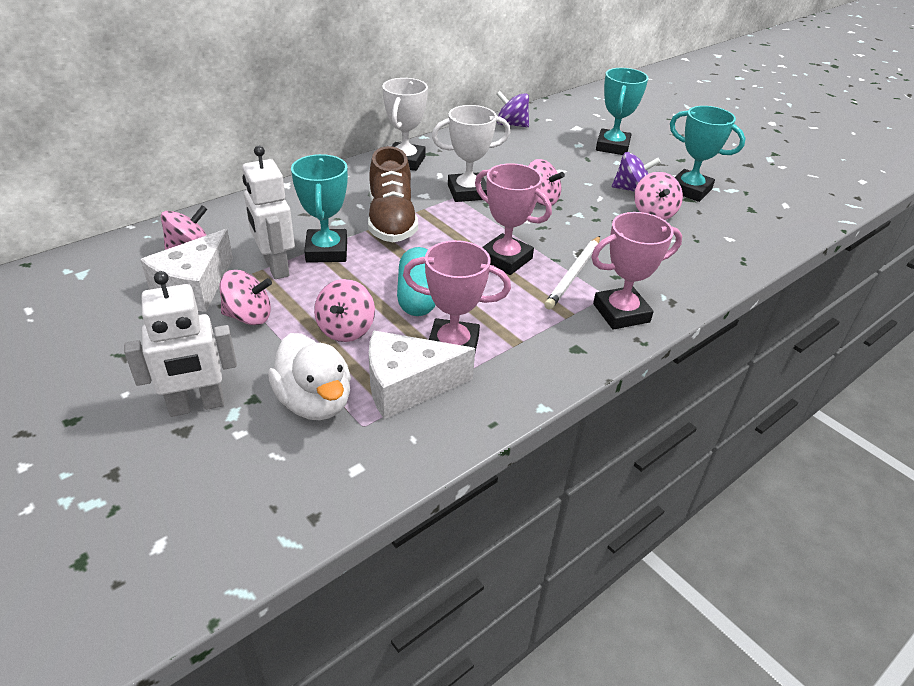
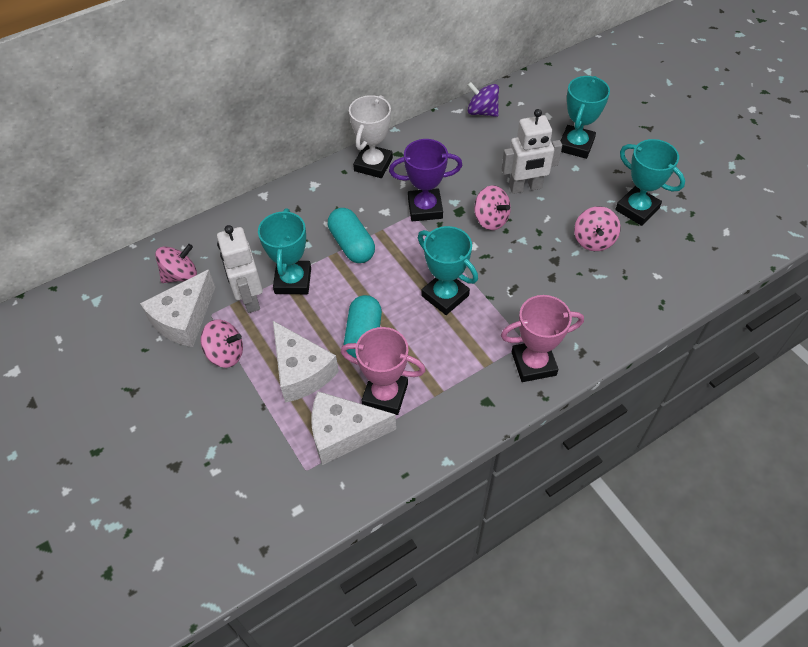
camera: 10 degrees right, 15 degrees up
(197, 406) = (184, 443): white robot -> white robot (525, 187)
(315, 402) = (271, 445): white duck -> none
(346, 329) = (301, 371): pink spinning top -> white cheese
(391, 221) = (352, 245): brown shoe -> turquoise capsule
(467, 192) = (425, 208): white trophy -> purple trophy
(505, 259) = (445, 296): pink trophy -> turquoise trophy
(574, 274) = (502, 316): white pencil -> none
(631, 190) = (580, 208): purple spinning top -> none

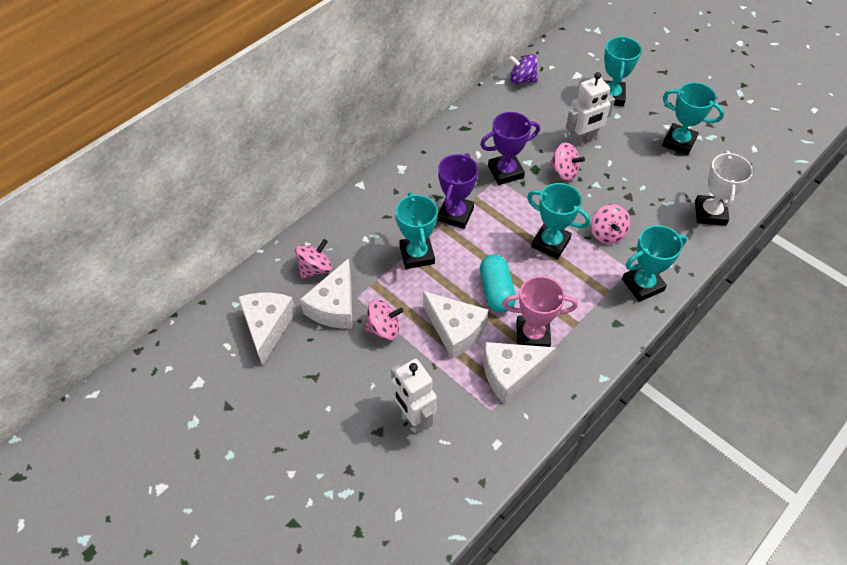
camera: 15 degrees left, 0 degrees up
(106, 327) = (267, 327): none -> white cheese
(249, 298) = (385, 277): white robot -> white robot (414, 416)
(352, 245) = (455, 214): turquoise capsule -> purple trophy
(373, 164) = (446, 141): white trophy -> white trophy (710, 213)
(533, 363) = (642, 285): pink trophy -> turquoise trophy
(593, 240) = (653, 174): pink spinning top -> pink spinning top (607, 234)

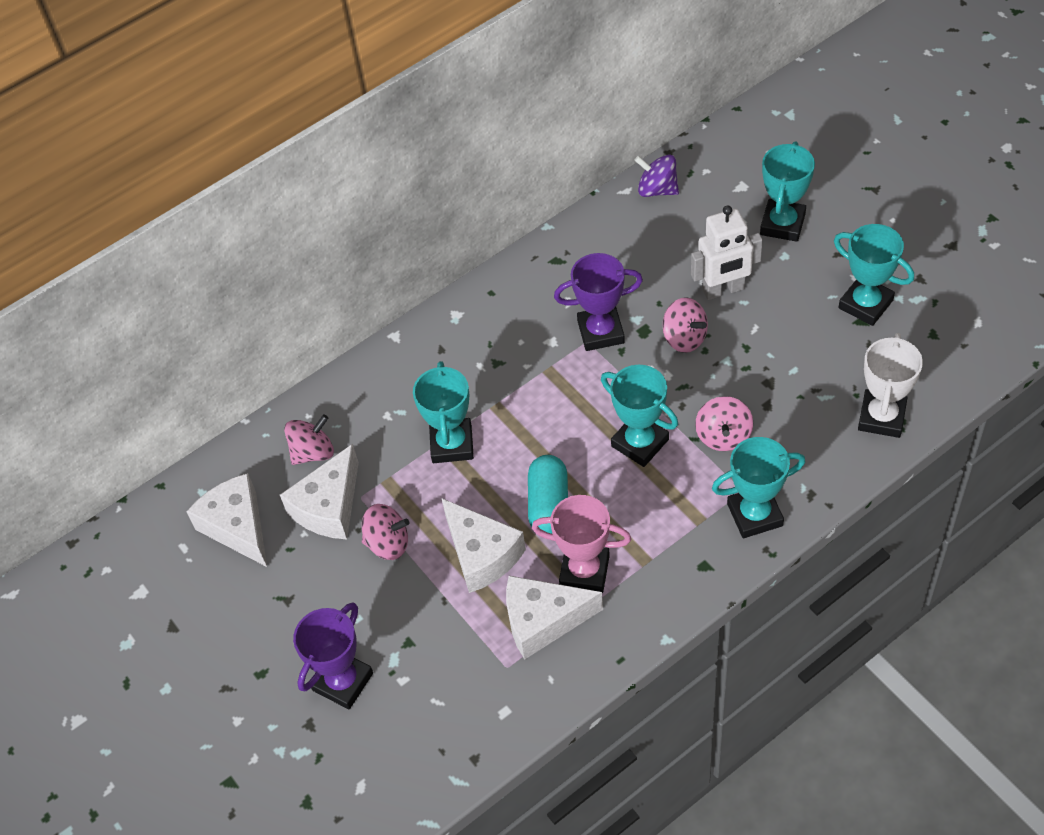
camera: 15 degrees right, 0 degrees up
(267, 327) = (237, 527): white cheese -> white cheese turned 45 degrees counterclockwise
(414, 416) = (404, 664): white robot -> none
(455, 214) = (516, 390): purple trophy -> purple trophy (343, 681)

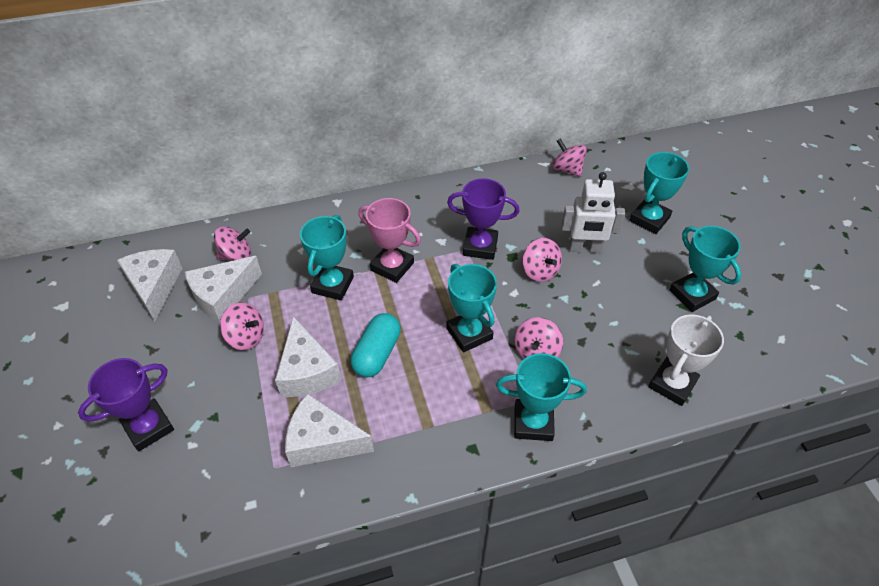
camera: 15 degrees right, 5 degrees down
(584, 571) = (376, 415): pink trophy -> pink trophy (392, 266)
(657, 189) = (567, 169): purple spinning top -> pink spinning top

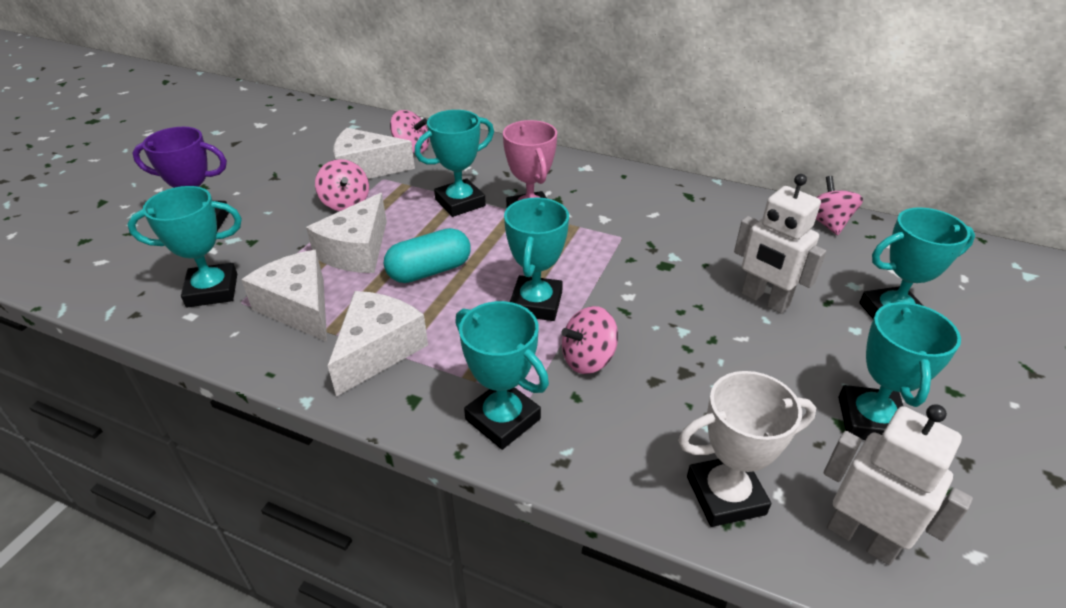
camera: 40 degrees right, 10 degrees down
(154, 287) = (329, 141): white cheese -> white cheese (377, 350)
(239, 474) = (212, 290): none -> turquoise trophy
(480, 246) = (639, 241): purple trophy -> none
(540, 271) = (682, 293): pink spinning top -> none
(739, 363) = (861, 538): none -> white robot

